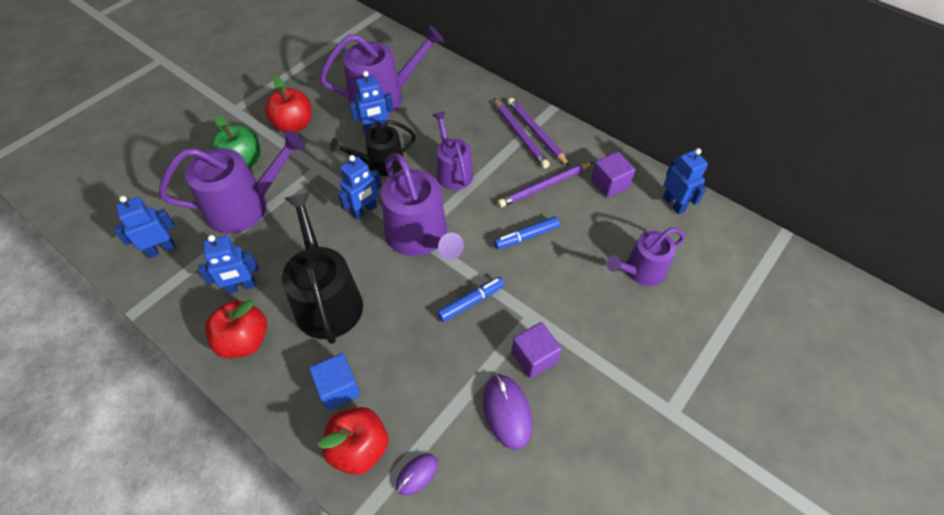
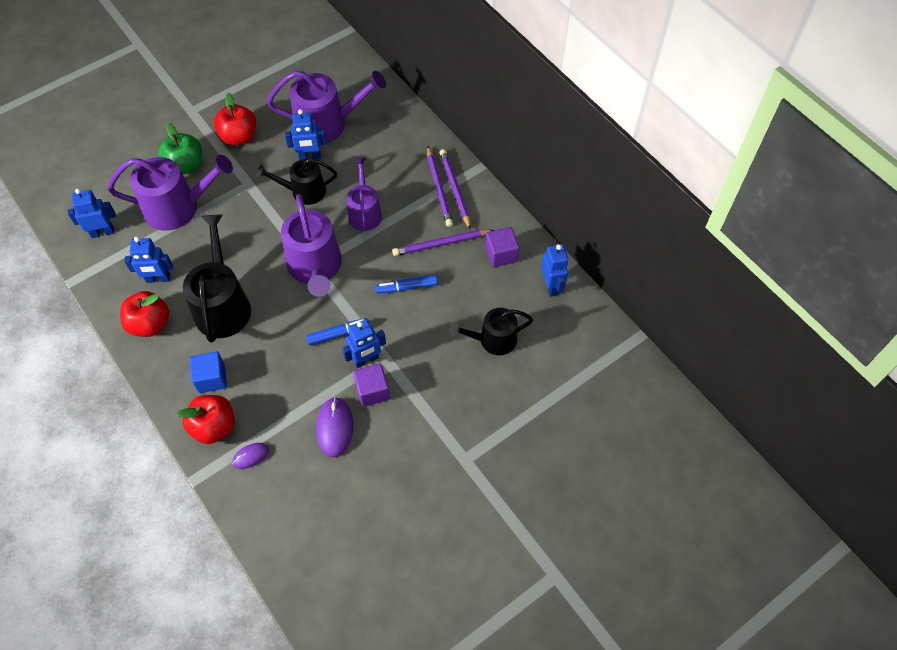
camera: 15 degrees right, 5 degrees up
(364, 211) = (276, 233): blue robot -> blue robot (366, 360)
(641, 271) = (493, 340): purple watering can -> black watering can

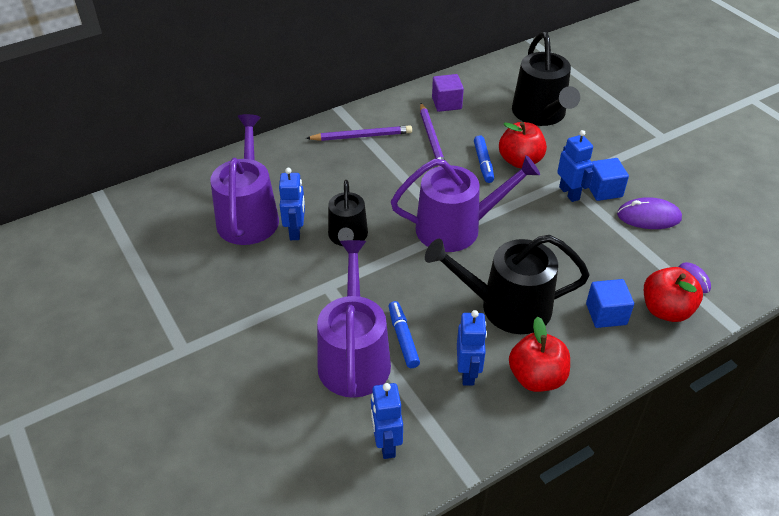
camera: 85 degrees left, 15 degrees down
(185, 165) = (282, 352): green apple -> none
(239, 137) = (246, 297): red apple -> red apple (520, 161)
(338, 334) = (540, 212): blue marker -> blue marker (403, 338)
(364, 212) = (385, 189): purple watering can -> none
(372, 391) = (604, 190): purple cube -> blue cube
(455, 189) = (364, 126): purple pencil -> none
(493, 340) = (541, 114): black watering can -> black watering can, size x1.58
(551, 286) = (482, 79): blue robot -> none

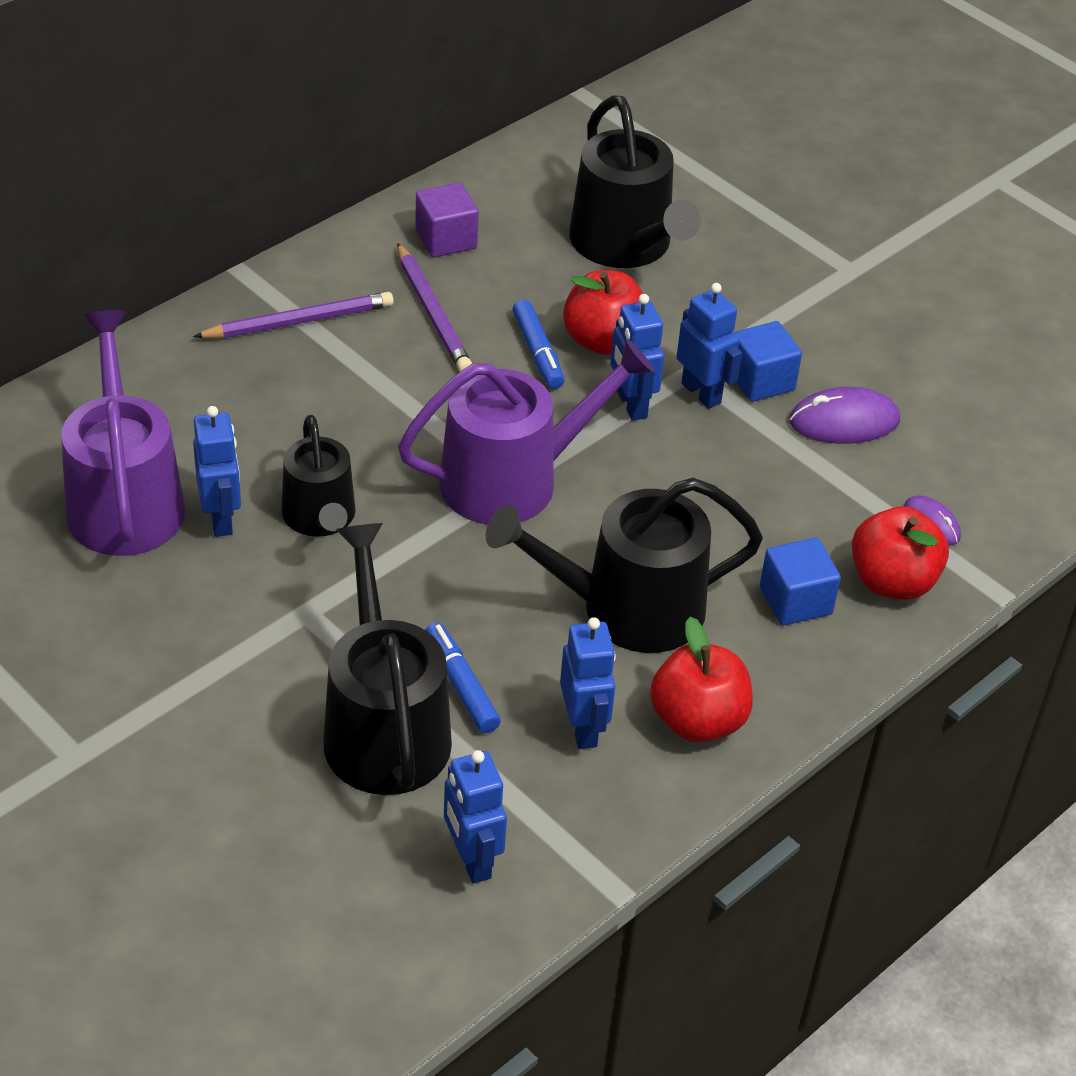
camera: 15 degrees left, 0 degrees up
(354, 357) = (384, 728): purple watering can -> black watering can
(529, 195) = (631, 405): none -> blue robot

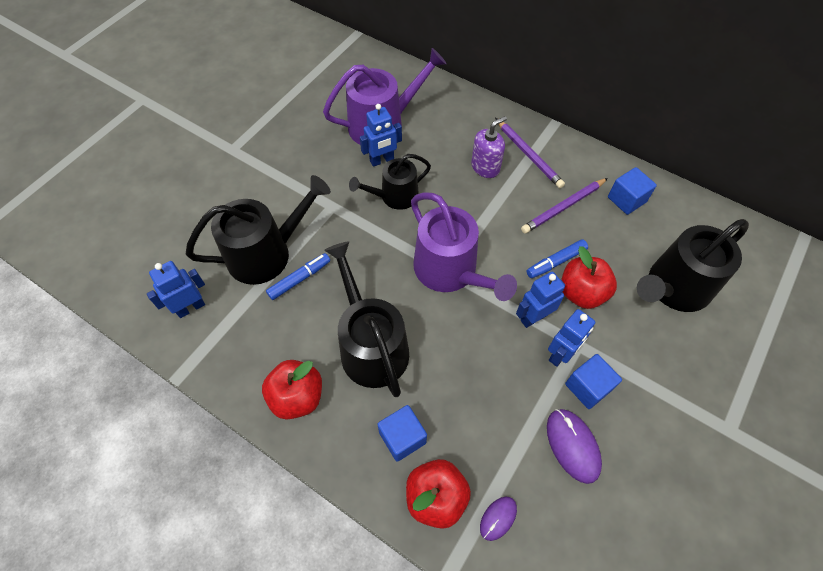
camera: 80 degrees right, 15 degrees up
(303, 382) = (485, 167): none -> purple soap dispenser
(446, 239) = (626, 200): purple cube -> blue cube
(583, 728) = (281, 340): blue robot -> none

